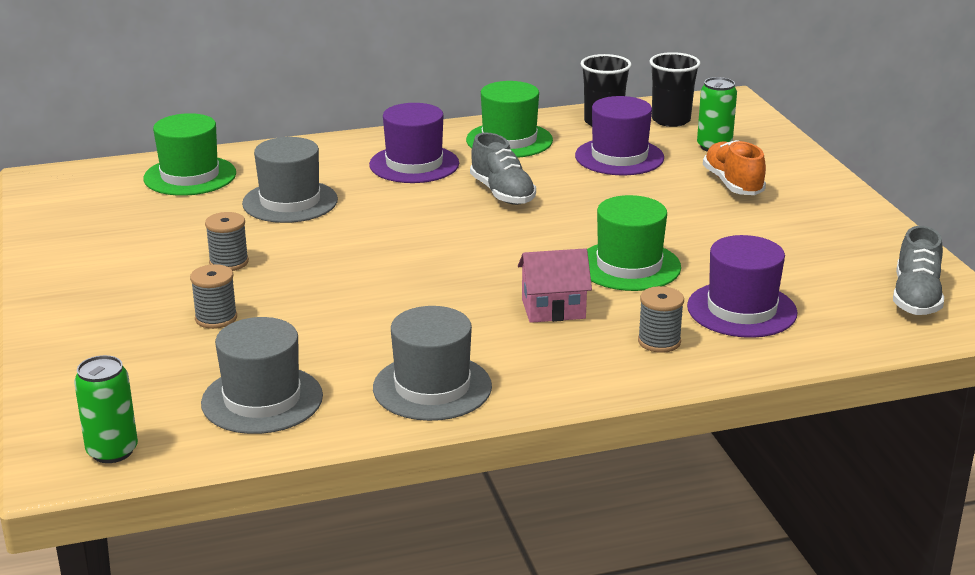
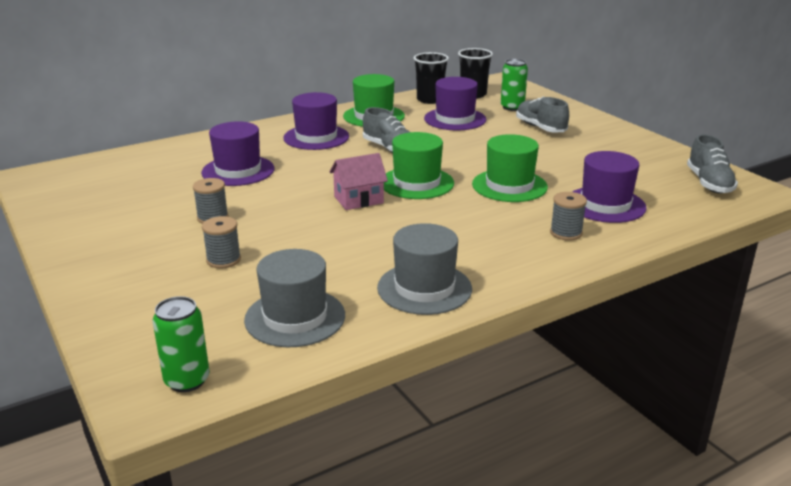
camera: 15 degrees left, 0 degrees up
(190, 176) = (151, 161): green hat -> green hat (416, 183)
(290, 202) = (238, 171): grey hat -> purple hat
(553, 309) = (477, 220): pink house -> pink house (358, 200)
(732, 184) = (540, 128): orange shoe -> grey shoe

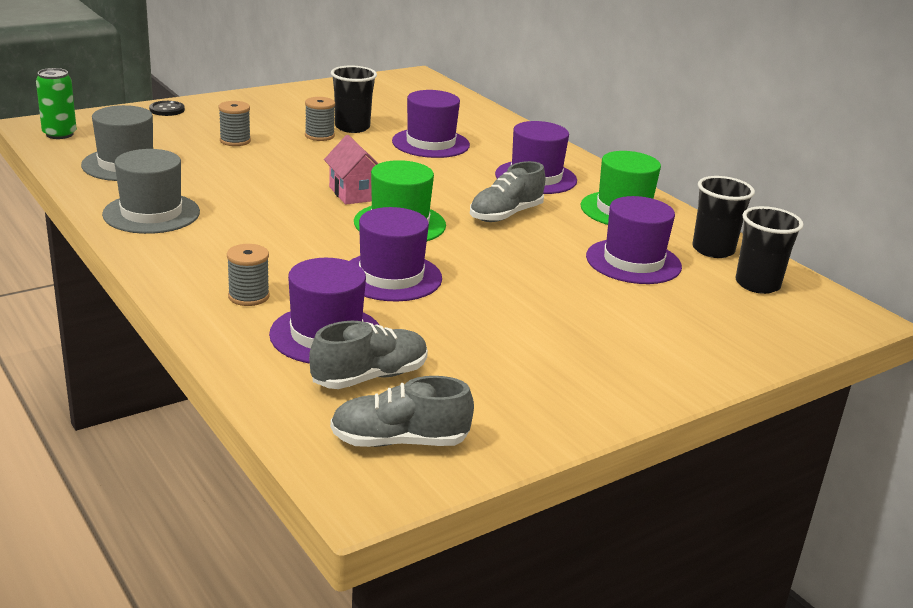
camera: 85 degrees right, 0 degrees up
(105, 311) = (167, 110): none -> black button
(190, 203) = (352, 127): none -> black cup
(509, 186) = (391, 277): green hat -> purple hat
(512, 107) = (709, 311): green can -> none
(540, 128) = (619, 324): grey shoe -> grey shoe (370, 377)

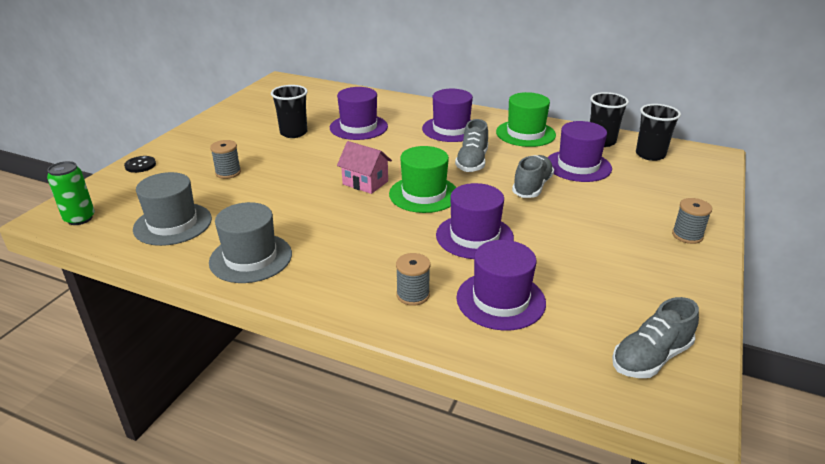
camera: 30 degrees left, 5 degrees up
(319, 136) = (281, 147): grey spool -> grey spool (687, 235)
(370, 377) = (569, 318): grey shoe -> grey shoe (532, 187)

